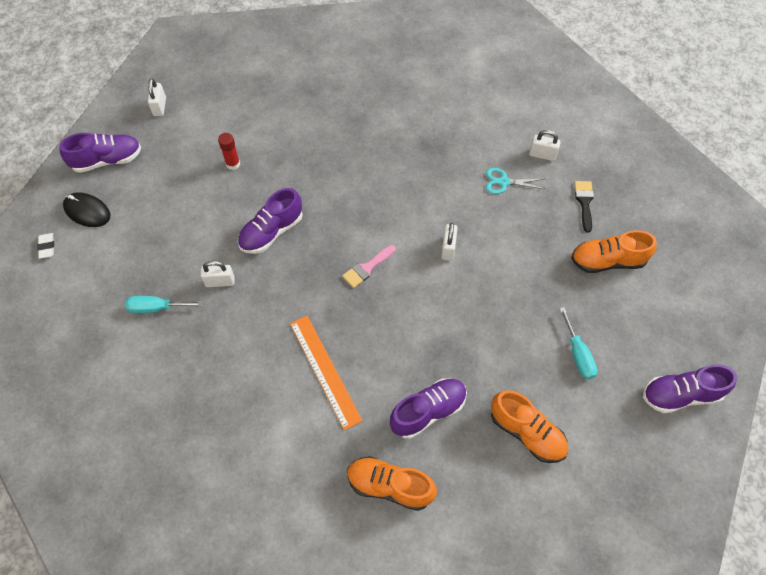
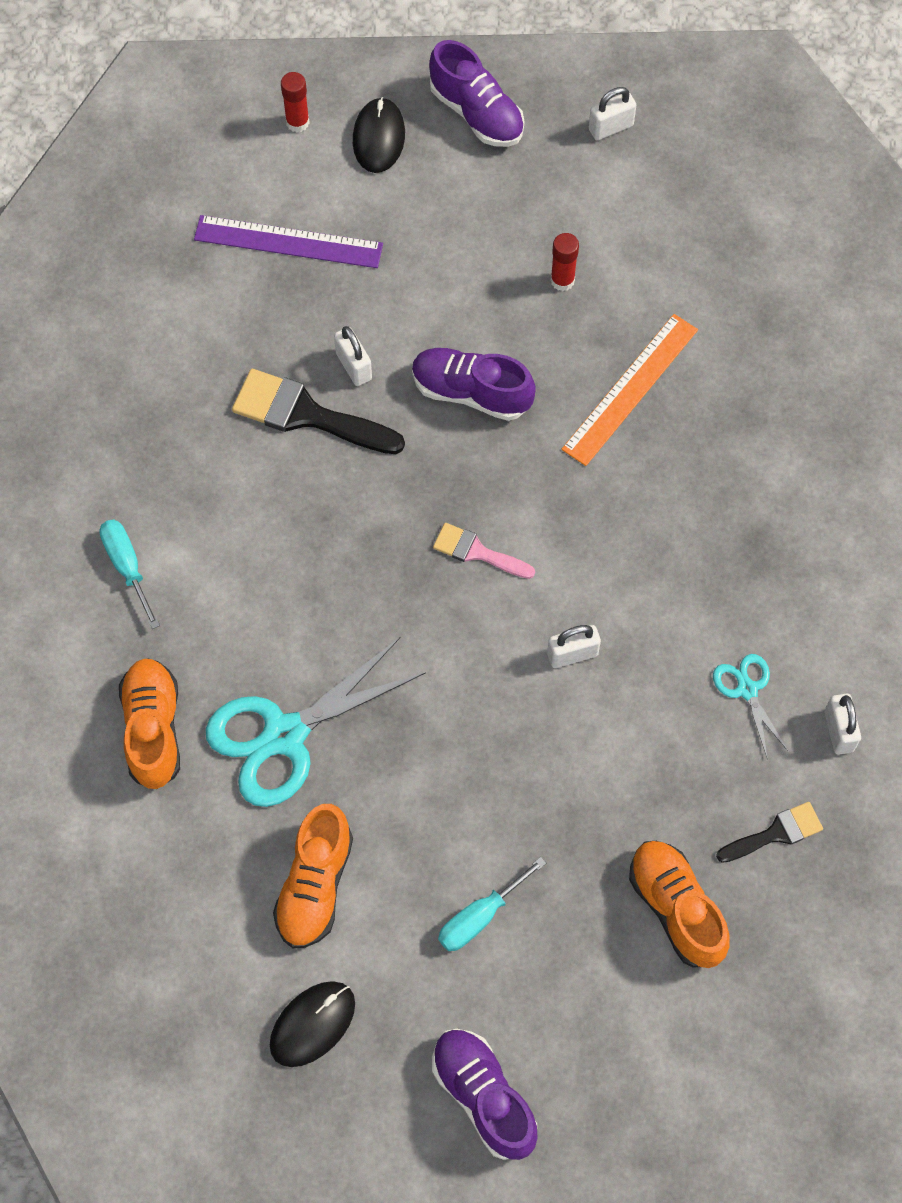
camera: 65 degrees right, 5 degrees up
(47, 247) = (297, 122): white eraser -> red glue stick
(119, 283) = (288, 242): none -> purple ruler
(156, 308) = (273, 308): turquoise screwdriver -> turquoise screwdriver (127, 566)
(235, 318) = (307, 415): none -> black brush
(325, 371) = (282, 570): orange ruler -> orange ruler (630, 389)
(428, 411) = (285, 735): purple shoe -> turquoise scissors
(610, 468) = (312, 1024): none -> black mouse

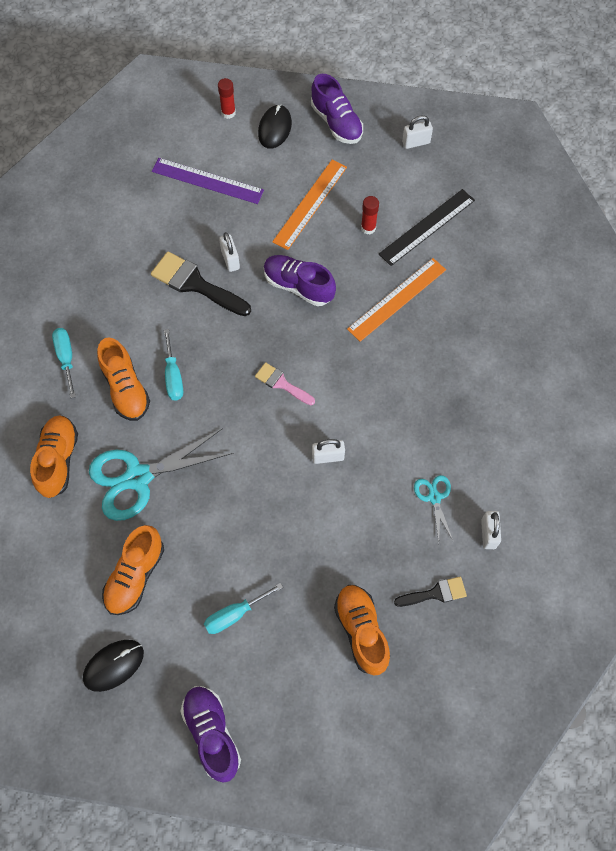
camera: 10 degrees right, 0 degrees up
(233, 599) = (126, 388): none -> orange shoe
(304, 568) = (173, 376): none -> turquoise screwdriver
(462, 255) = (310, 204): none -> orange ruler
(655, 265) = (427, 227): none -> black ruler

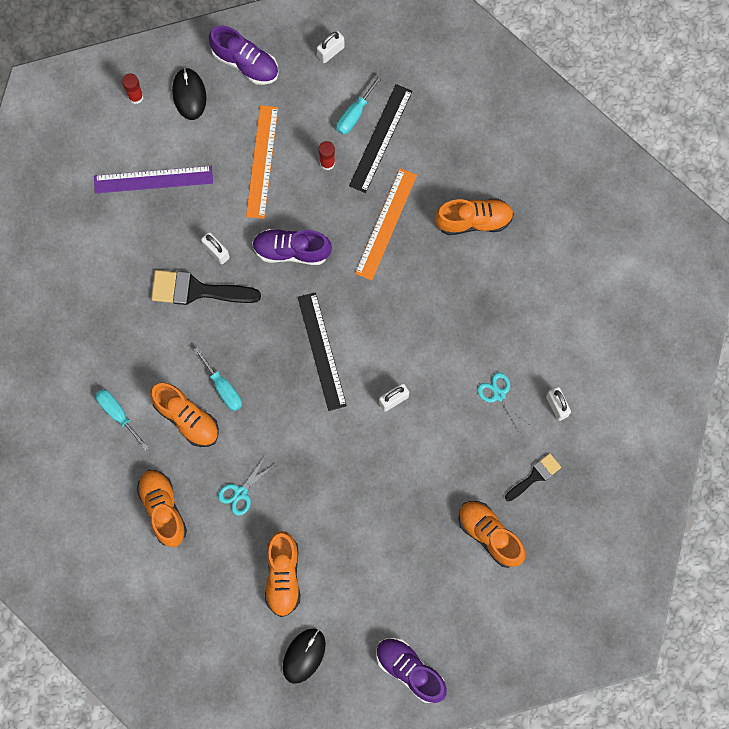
camera: 25 degrees left, 10 degrees up
(138, 477) = (240, 492): turquoise scissors -> turquoise scissors, size x0.49
(234, 614) = (381, 569): turquoise screwdriver -> turquoise screwdriver (355, 113)
(281, 383) = (322, 351): pink brush -> black ruler
(482, 330) = (473, 220): none -> orange shoe

